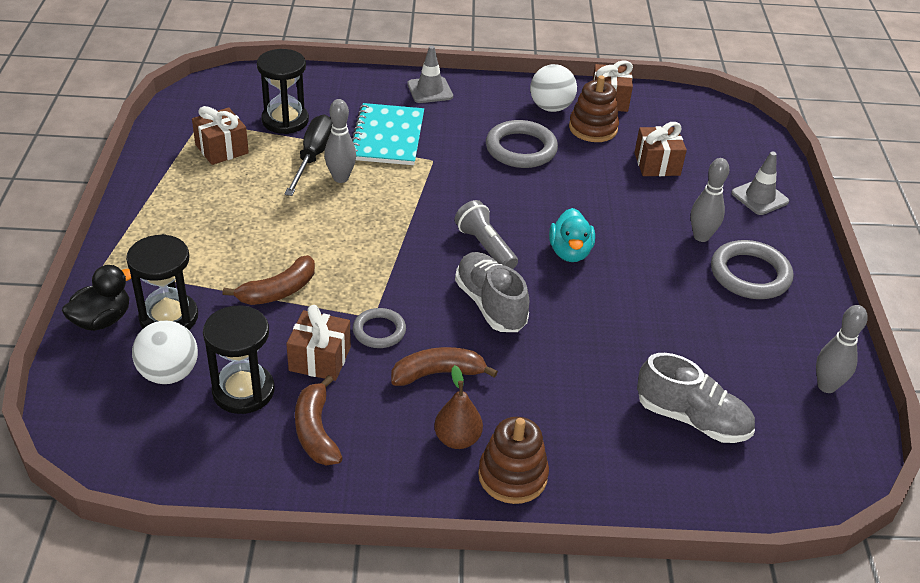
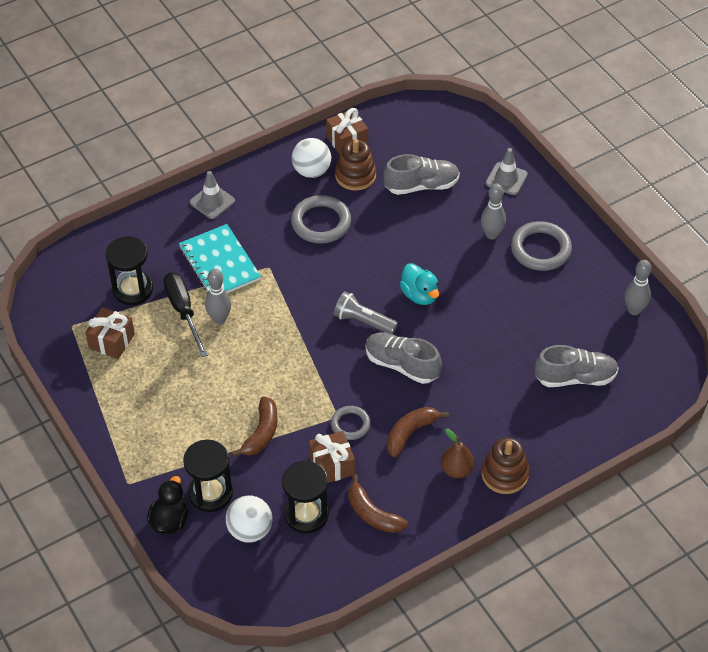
camera: 30 degrees left, 10 degrees up
(657, 164) = (421, 185): brown gift -> grey shoe

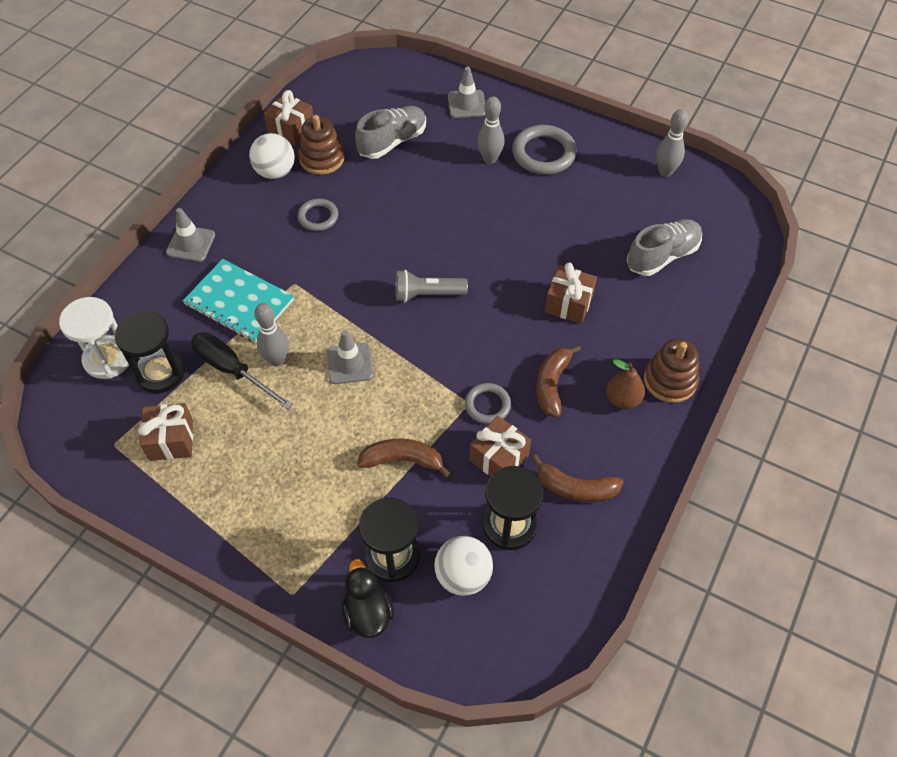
camera: 30 degrees left, 5 degrees up
(103, 263) = (108, 359): none -> white hourglass
(261, 433) = (402, 460): brown banana -> brown banana turned 75 degrees counterclockwise
(270, 346) = (349, 363): none -> grey traffic cone
(321, 222) = (318, 217): grey ring -> grey ring, size x0.60
(401, 365) = (495, 320): grey shoe -> none
(419, 295) = (463, 244): turquoise duck -> none
(469, 379) = (568, 304): none -> brown gift

